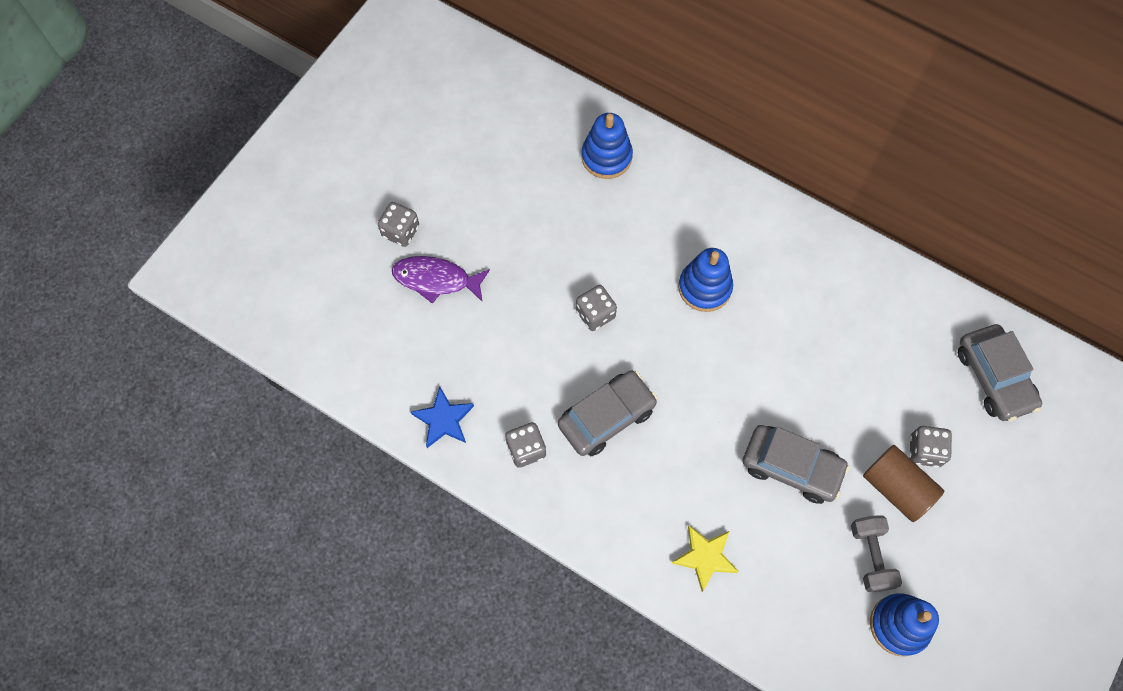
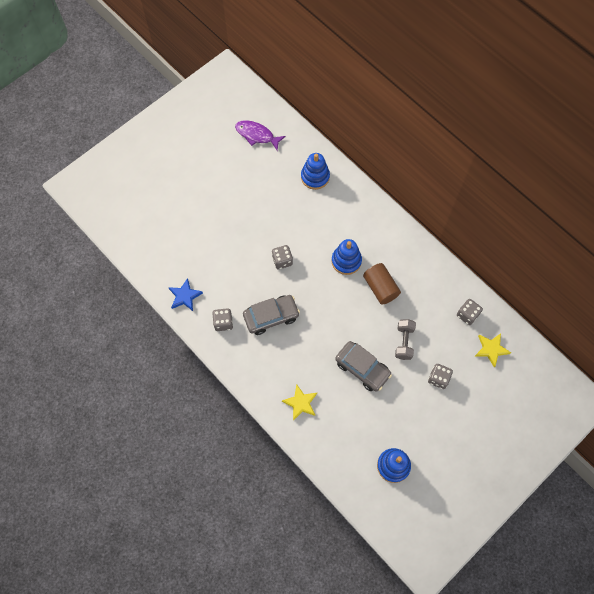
camera: 15 degrees right, 0 degrees up
(401, 231) = (192, 191): grey dice -> grey dice (467, 315)
(436, 279) = (203, 221): purple fish -> purple fish (257, 135)
(870, 556) = (390, 426): grey dumbbell -> grey dumbbell (404, 342)
(896, 488) = (416, 394): brown cylinder -> brown cylinder (380, 288)
(994, 377) = (491, 349): grey car -> yellow star

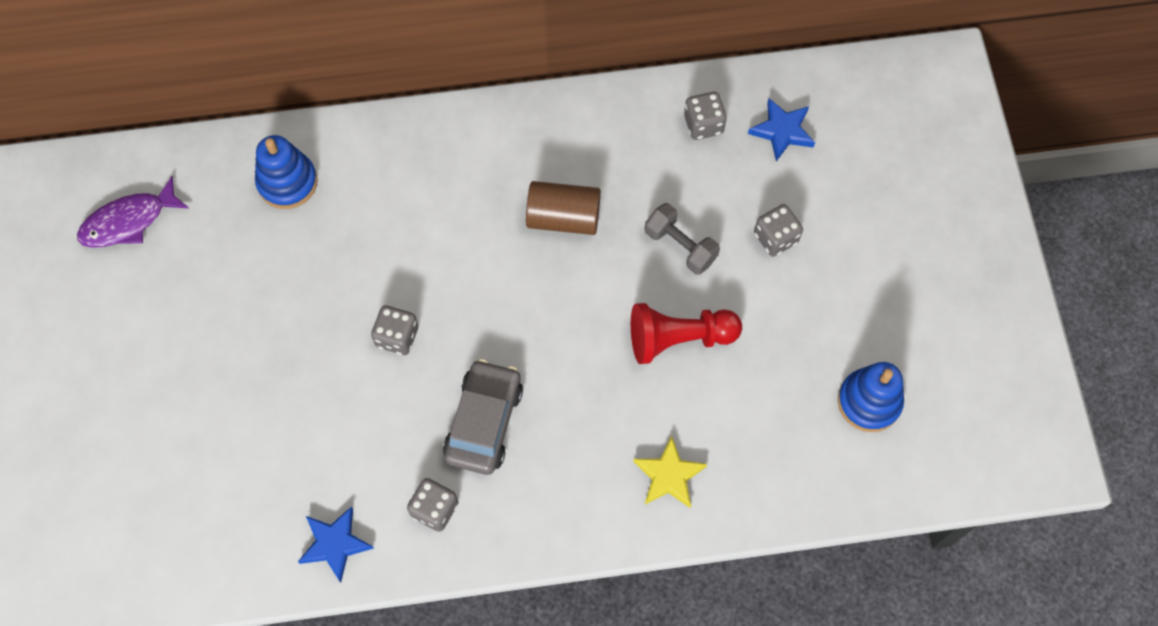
camera: 55 degrees left, 0 degrees up
(346, 261) = (477, 237): blue stacking toy -> none
(362, 368) = (678, 338): grey car -> red pawn
(491, 349) = (782, 131): yellow star -> blue star

